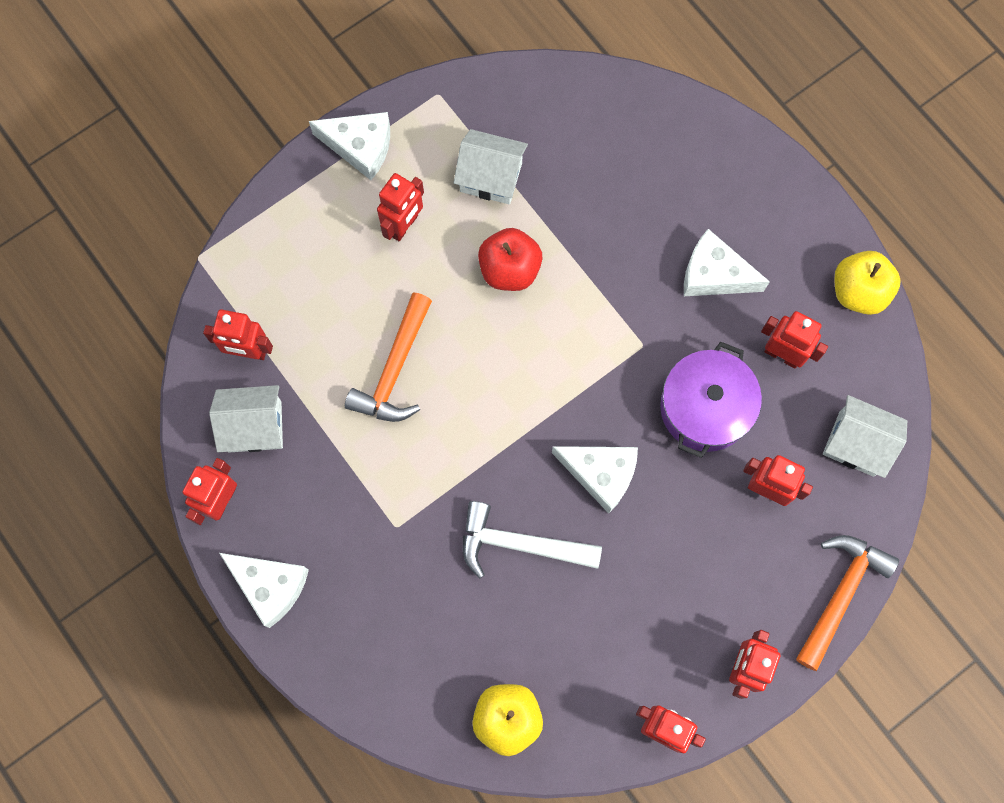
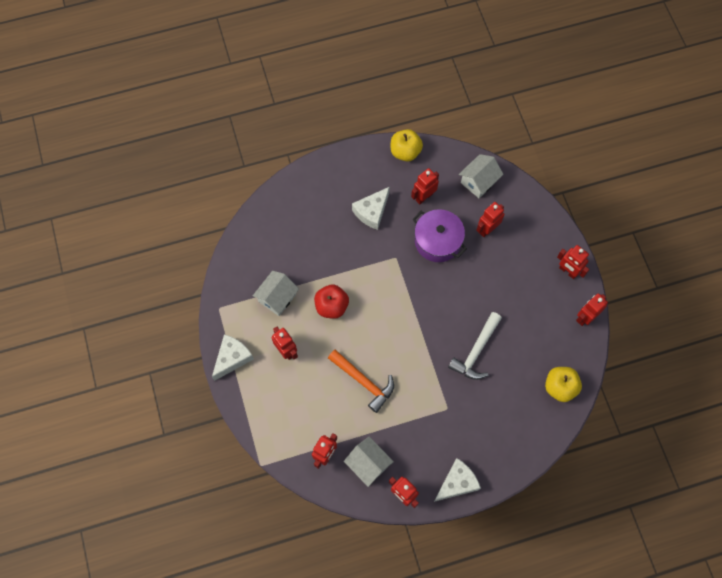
camera: 70 degrees left, 5 degrees down
(254, 426) = (368, 464): white house -> white house turned 60 degrees counterclockwise
(600, 474) = (454, 301): white cheese -> none
(840, 594) = (547, 216): orange hammer -> none

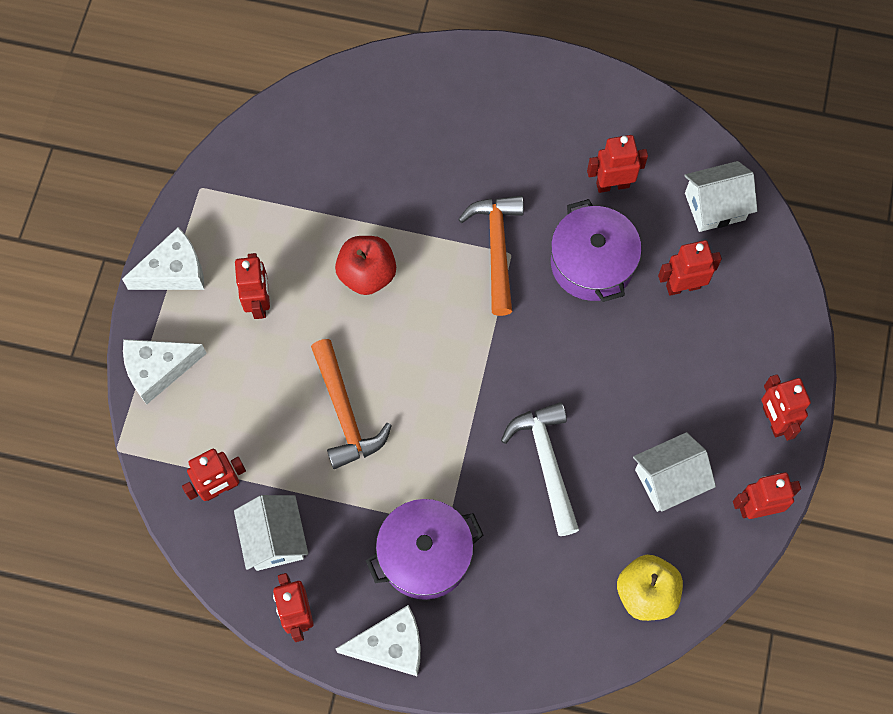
camera: 30 degrees right, 0 degrees up
(277, 298) = (294, 218): white house -> white house (669, 480)
(372, 211) = (517, 165): white cheese -> white cheese (158, 369)
(387, 259) = (497, 249): none -> orange hammer
(405, 152) = (626, 102): yellow apple -> none
(446, 429) = (425, 555): none -> purple pot
(476, 351) = (547, 463): white hammer -> white hammer turned 105 degrees clockwise

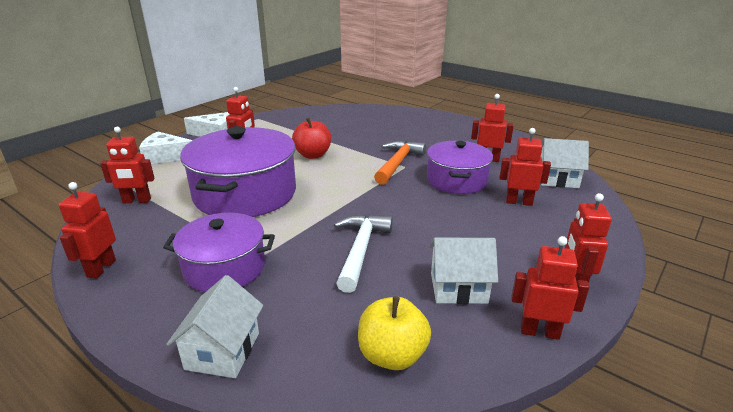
camera: 25 degrees right, 40 degrees down
(274, 539) = (137, 229): white house -> white house (223, 351)
(344, 413) = (245, 194): orange hammer -> purple pot
(390, 646) = (140, 309): white cheese -> none

